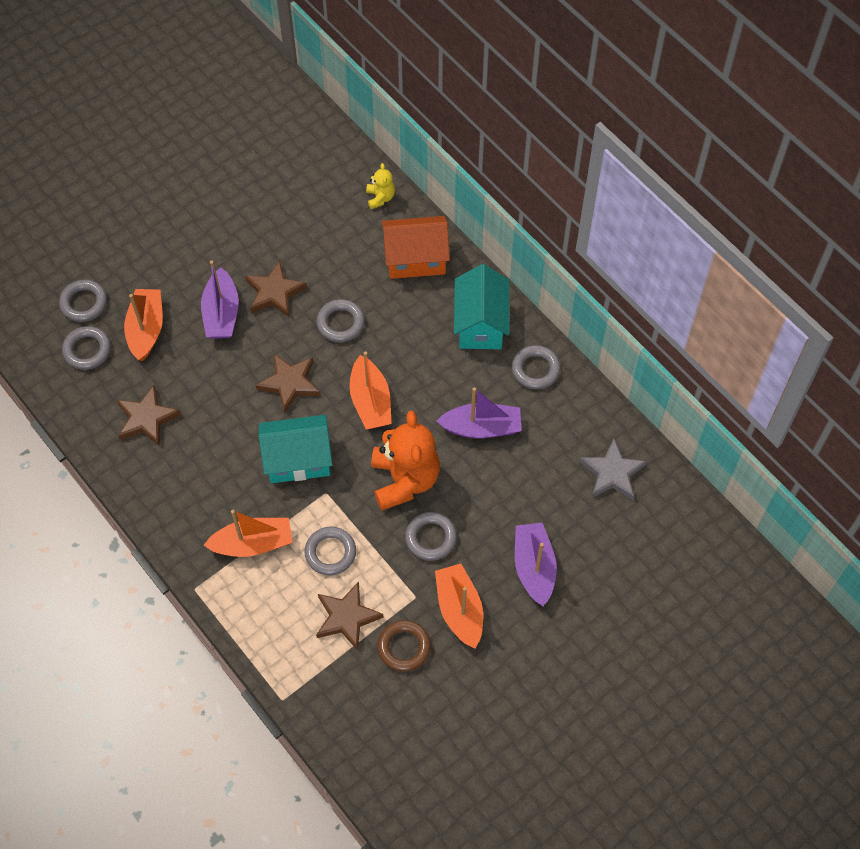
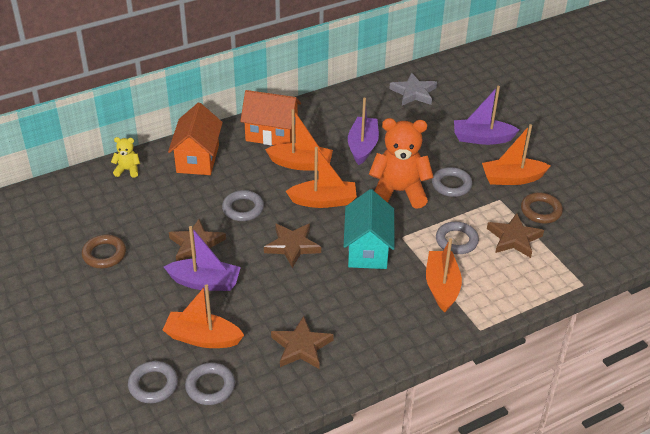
camera: 80 degrees left, 20 degrees down
(246, 215) = (104, 254): none -> brown ring
(431, 366) = (301, 164): none -> orange boat
(480, 324) = (271, 134): turquoise house -> orange house
(535, 369) = (320, 113): grey ring -> none

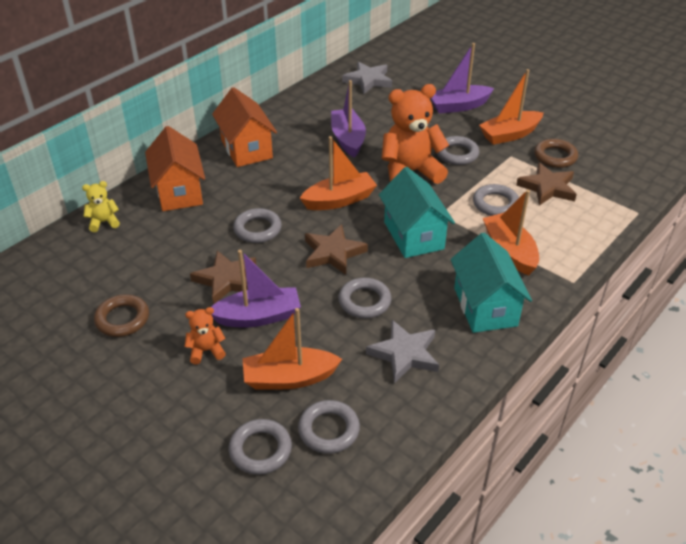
camera: 20 degrees left, 0 degrees up
(152, 298) = (206, 351): none -> orange teddy bear
(271, 134) = (246, 149): orange house -> orange house turned 75 degrees clockwise
(294, 294) = (364, 301): none -> grey ring
(301, 164) = (294, 170): orange boat -> none
(301, 346) = (404, 354): brown star -> grey star
(390, 328) = (485, 306): none -> turquoise house

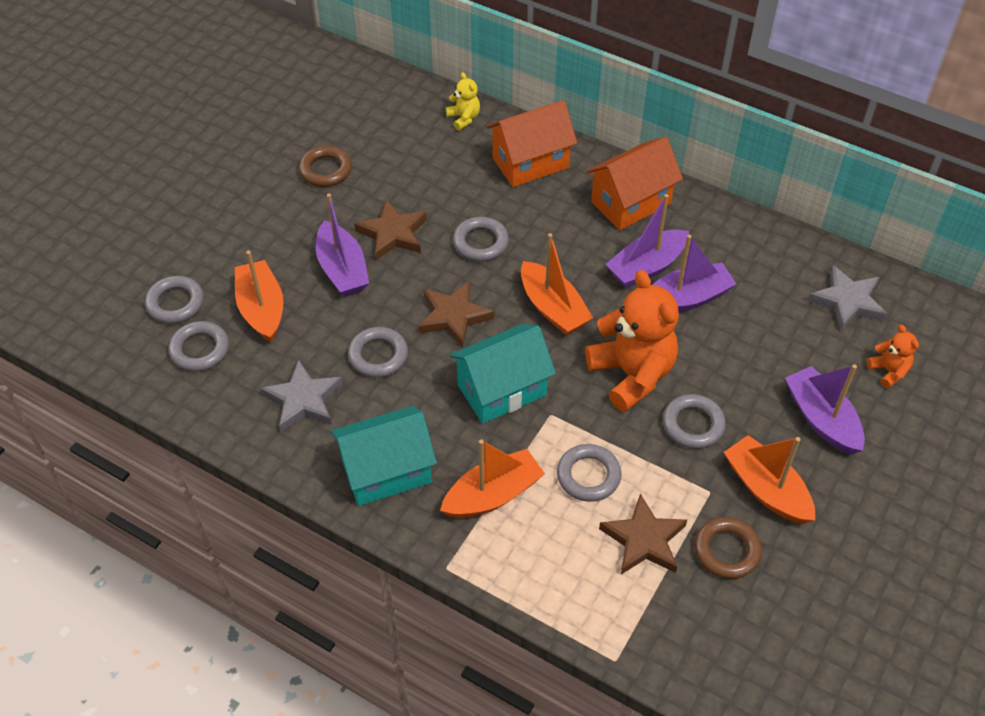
camera: 80 degrees right, 10 degrees up
(206, 351) = (291, 240): orange teddy bear -> orange teddy bear (888, 371)
(313, 151) = (646, 267): none -> purple boat

